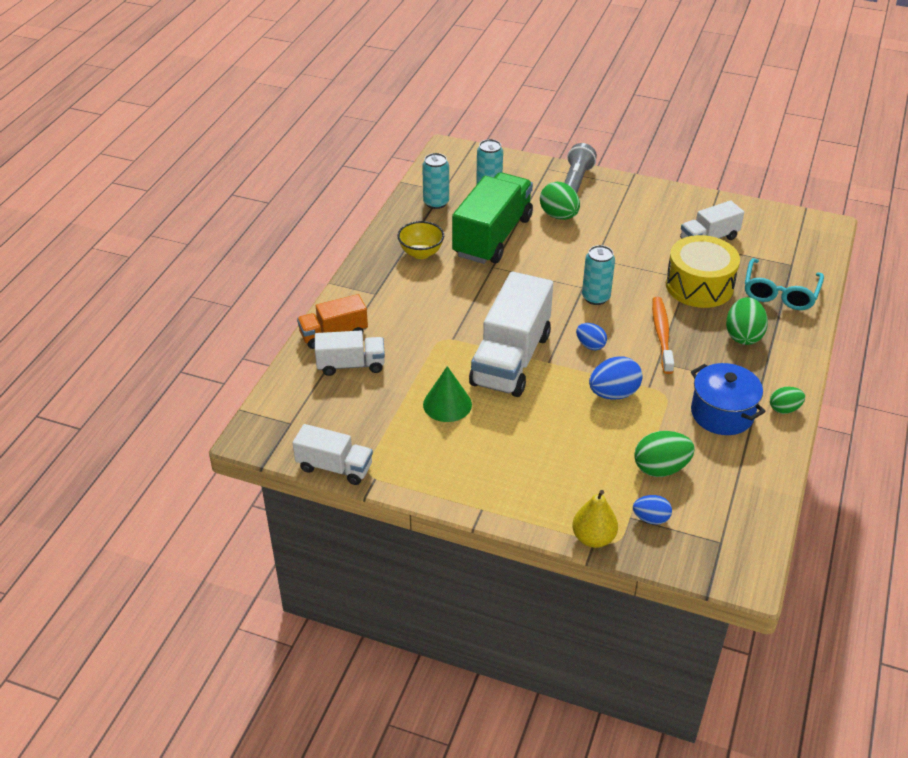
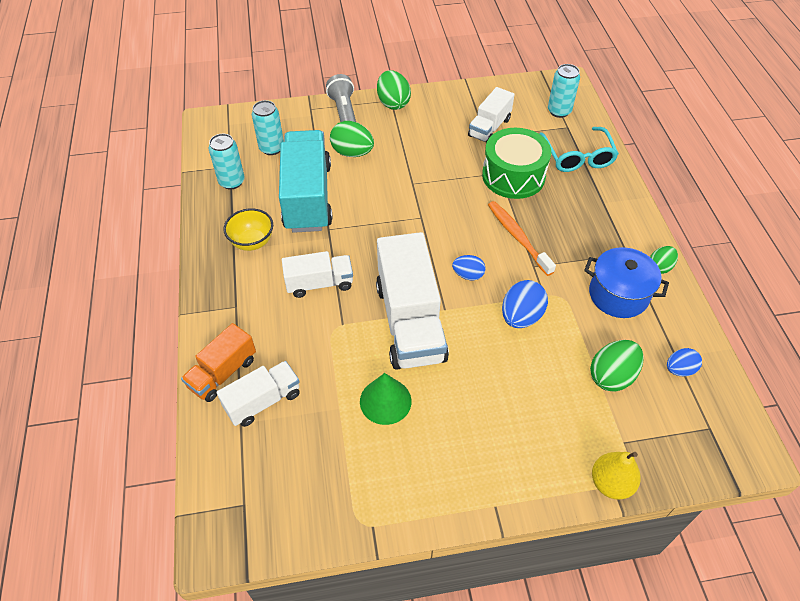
camera: 30 degrees left, 10 degrees up
(334, 467) = (324, 535): white truck -> white truck (319, 283)
(492, 236) = (308, 197): green truck -> turquoise truck
(595, 297) = (439, 223): turquoise can -> turquoise can (559, 111)
(651, 518) = (641, 434): blue egg -> blue egg (679, 369)
(699, 286) = (513, 176): yellow drum -> green drum
(743, 336) = (580, 210): green egg -> green egg (393, 103)

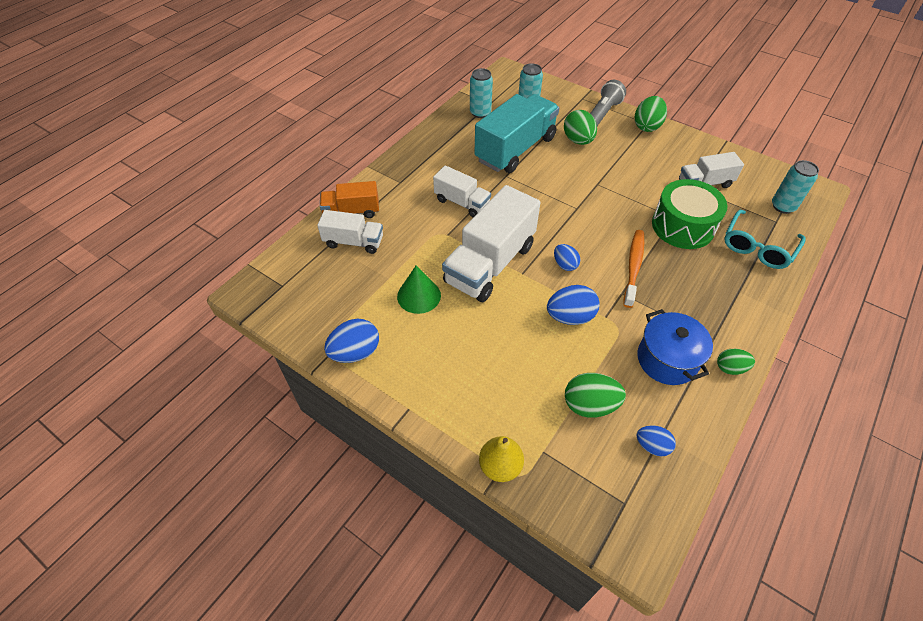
camera: 45 degrees right, 0 degrees up
(252, 242) = (451, 153): yellow bowl -> none
(393, 501) = (355, 352): none -> blue egg

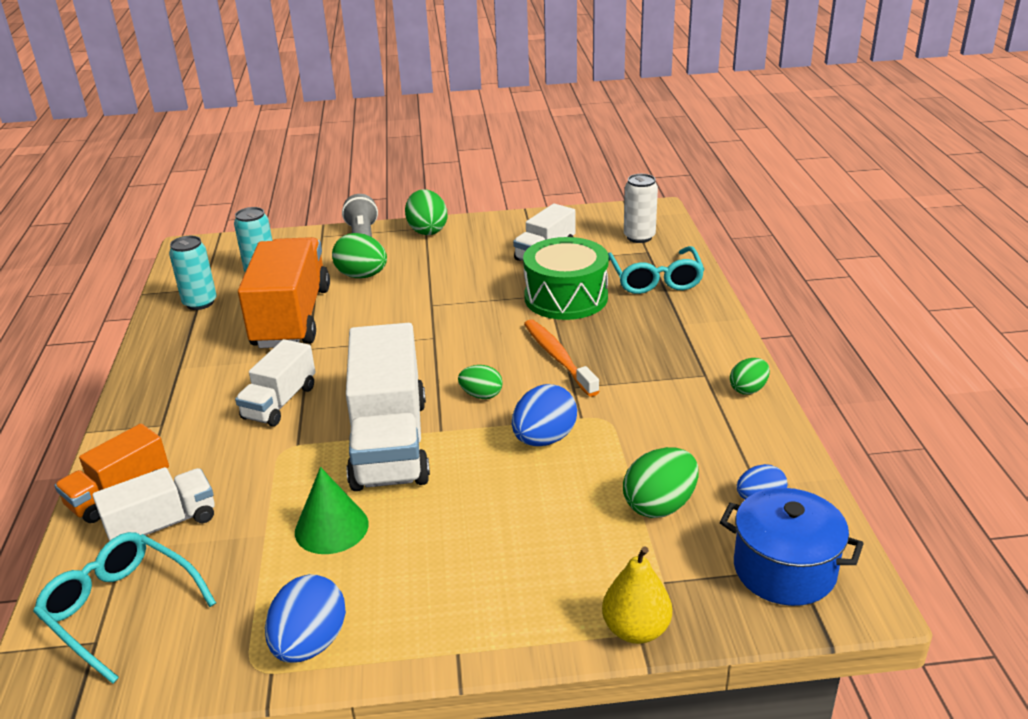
camera: 40 degrees left, 20 degrees down
(303, 276) = (121, 610): none -> turquoise glasses
(462, 203) = (280, 402): white truck -> white truck turned 120 degrees clockwise
(515, 149) = (292, 317): turquoise truck -> orange truck
(565, 264) = (481, 395): blue egg -> green egg
(667, 359) = (685, 417): blue pot -> blue pot (784, 569)
(783, 206) = (639, 237): turquoise can -> white can

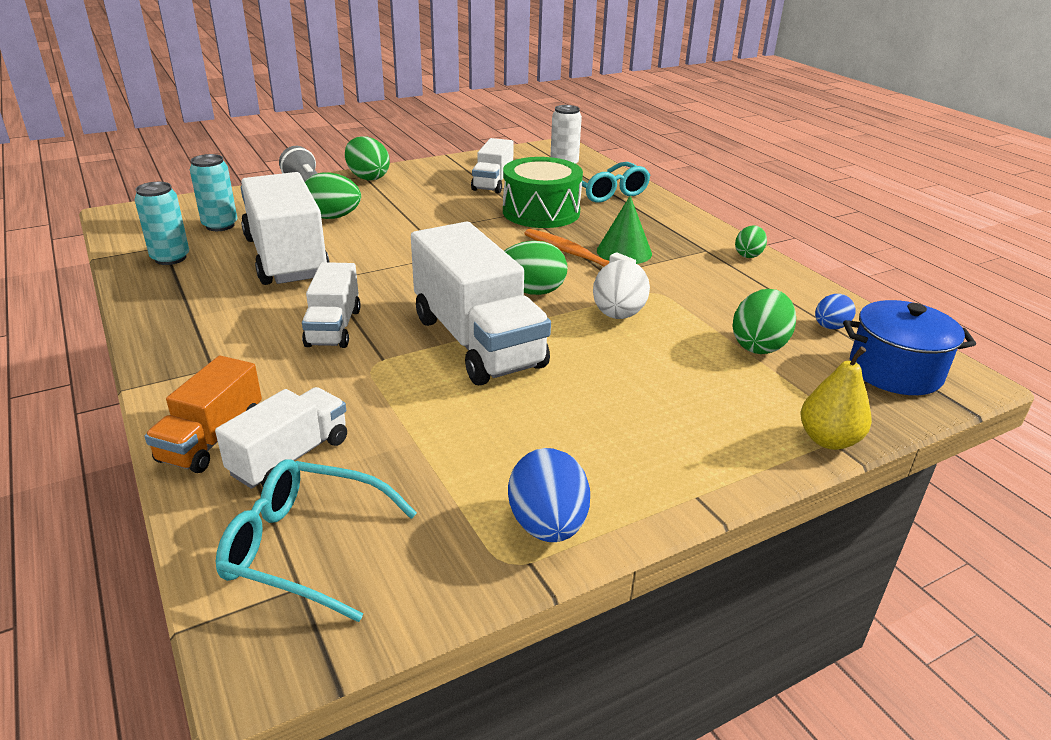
camera: 25 degrees left, 0 degrees up
(292, 317) = (286, 258): orange truck -> white truck
(331, 527) = (481, 421): green cone -> green cone (624, 252)
(481, 395) = (531, 291): green egg -> green egg, size x1.61
(544, 439) = (618, 315): blue egg -> white egg

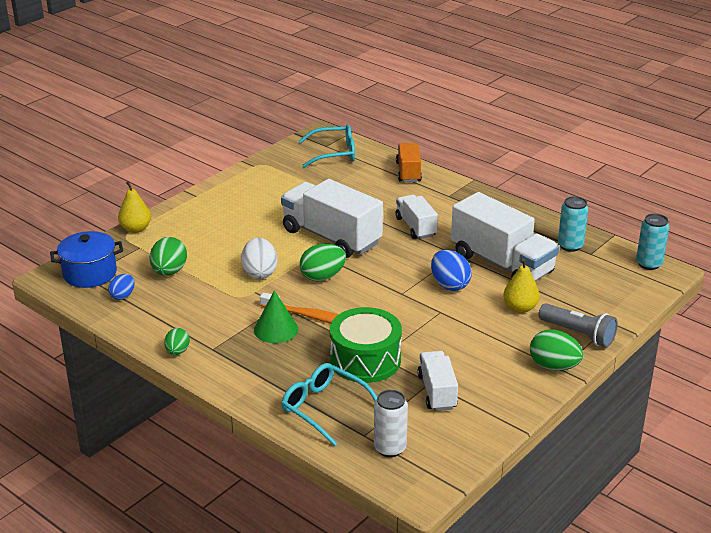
camera: 160 degrees right, 0 degrees up
(220, 225) = (585, 279): turquoise can -> turquoise can (649, 264)
(290, 457) = (369, 173): white truck -> none
(332, 217) = (520, 308): green egg -> yellow pear
(547, 525) = (252, 175): blue egg -> blue egg (449, 285)

